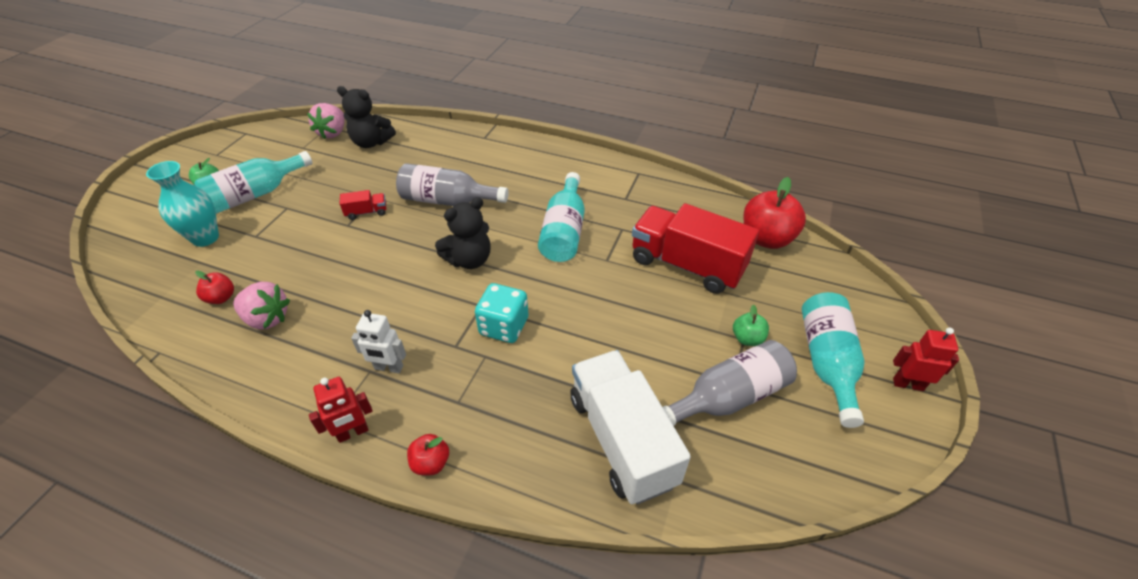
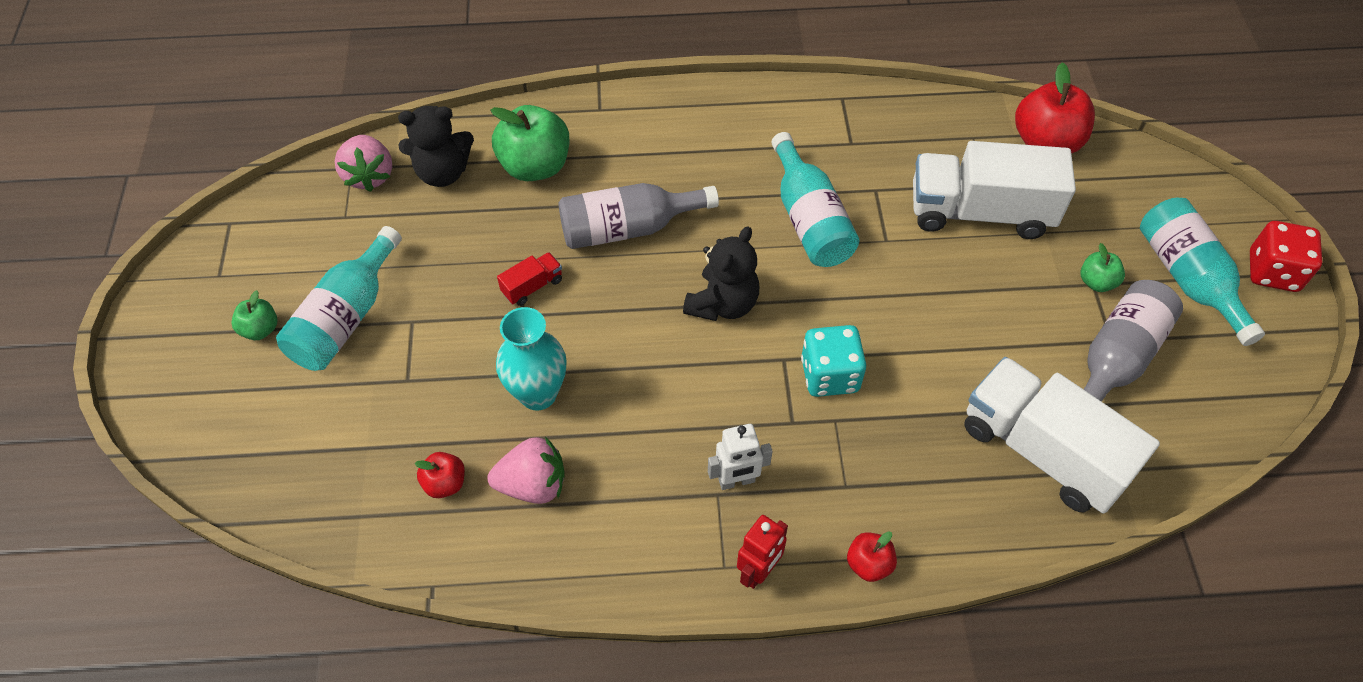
camera: 25 degrees left, 10 degrees up
(205, 238) = (337, 411): turquoise vase -> turquoise vase (538, 394)
(423, 154) = (535, 166): none -> green apple
(687, 265) = (980, 212): red truck -> white truck
(907, 384) = (1272, 272): red robot -> red dice

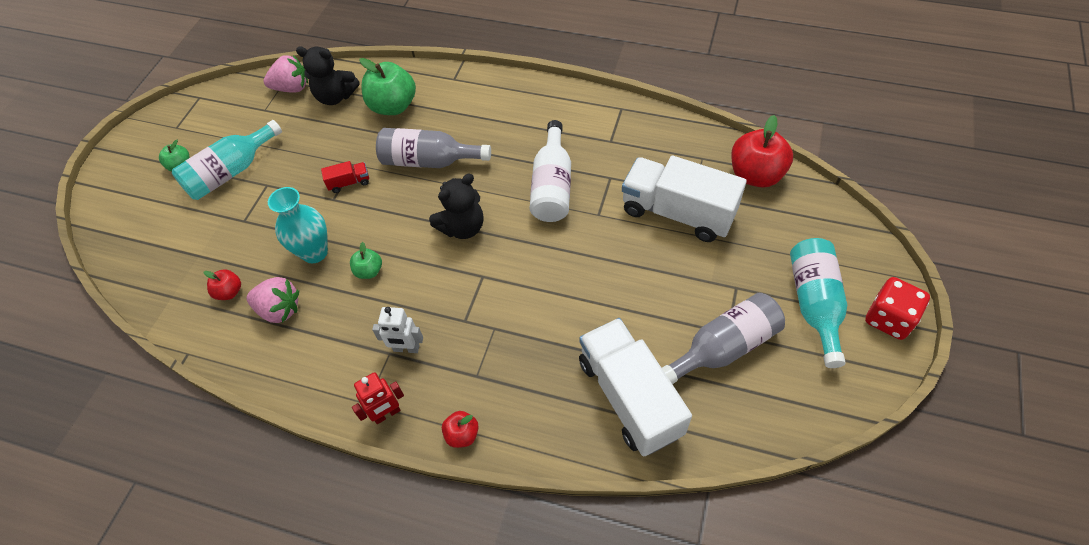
camera: 25 degrees right, 0 degrees up
(369, 176) = (292, 88): pink strawberry -> pink strawberry turned 105 degrees counterclockwise
(809, 219) = (552, 186): turquoise bottle -> white bottle
(829, 375) = (507, 296): turquoise dice -> none
(1096, 282) = (739, 287): green apple -> green apple (369, 271)

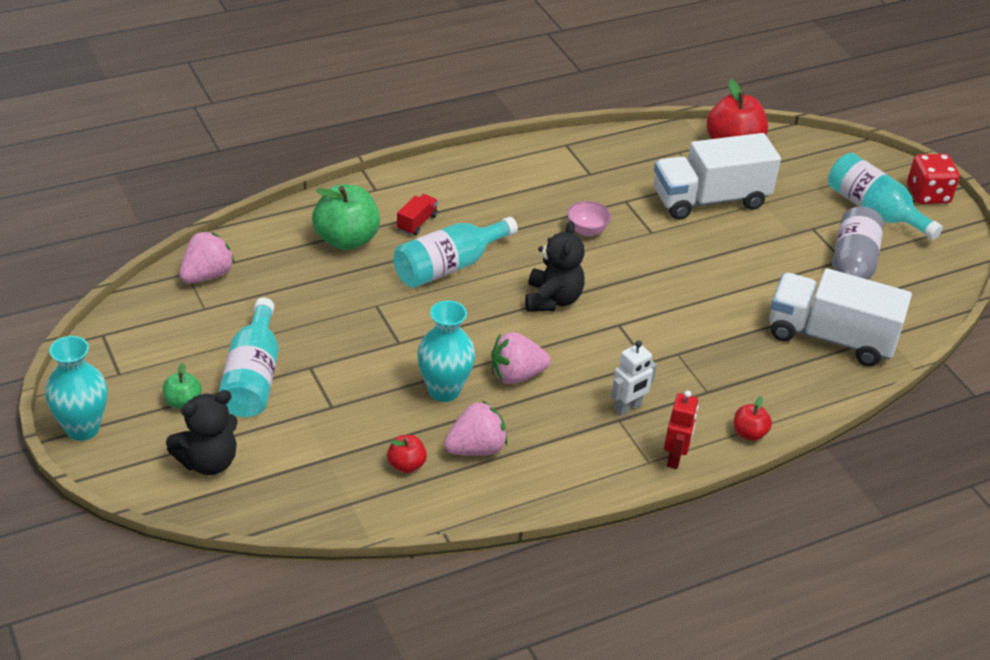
camera: 50 degrees left, 15 degrees down
(120, 152) = (82, 428): none -> turquoise vase
(335, 96) = (270, 260): black teddy bear -> black teddy bear (208, 461)
(349, 183) = (395, 321): red truck -> red truck (417, 223)
(369, 271) = (516, 375): green apple -> pink strawberry
(429, 161) = (449, 266): grey bottle -> turquoise bottle
(552, 186) = (587, 230): white bottle -> pink bowl

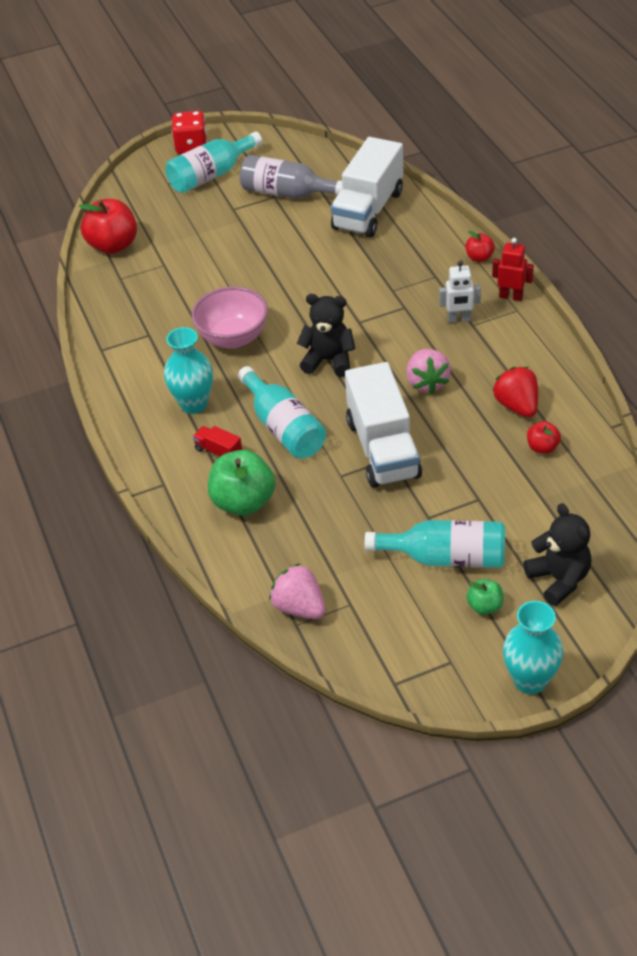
camera: 80 degrees left, 5 degrees up
(444, 390) = (450, 427): turquoise vase -> turquoise vase (194, 404)
(476, 448) = (517, 406): pink strawberry -> red strawberry
(587, 230) = (233, 338): pink bowl -> pink bowl, size x1.88
(628, 408) = (459, 319): white robot -> white robot turned 120 degrees clockwise
(710, 200) = (192, 263): white truck -> white truck (383, 448)

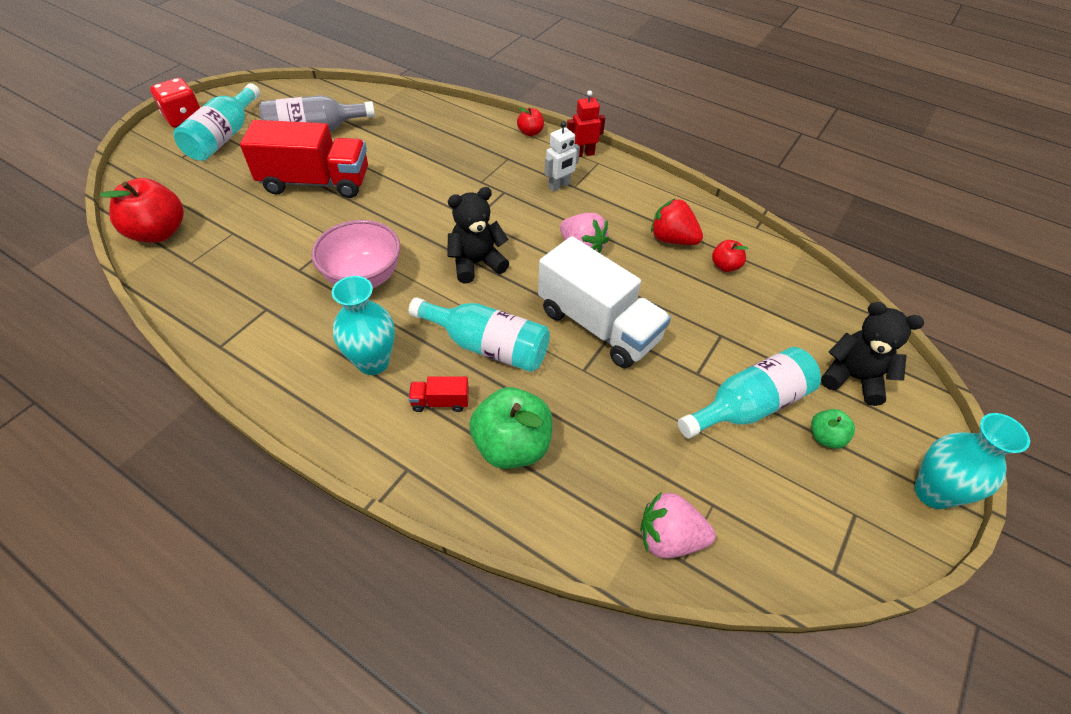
camera: 40 degrees left, 5 degrees up
(254, 243) = (315, 182): none -> red truck
(368, 210) = (402, 124): white truck -> none

